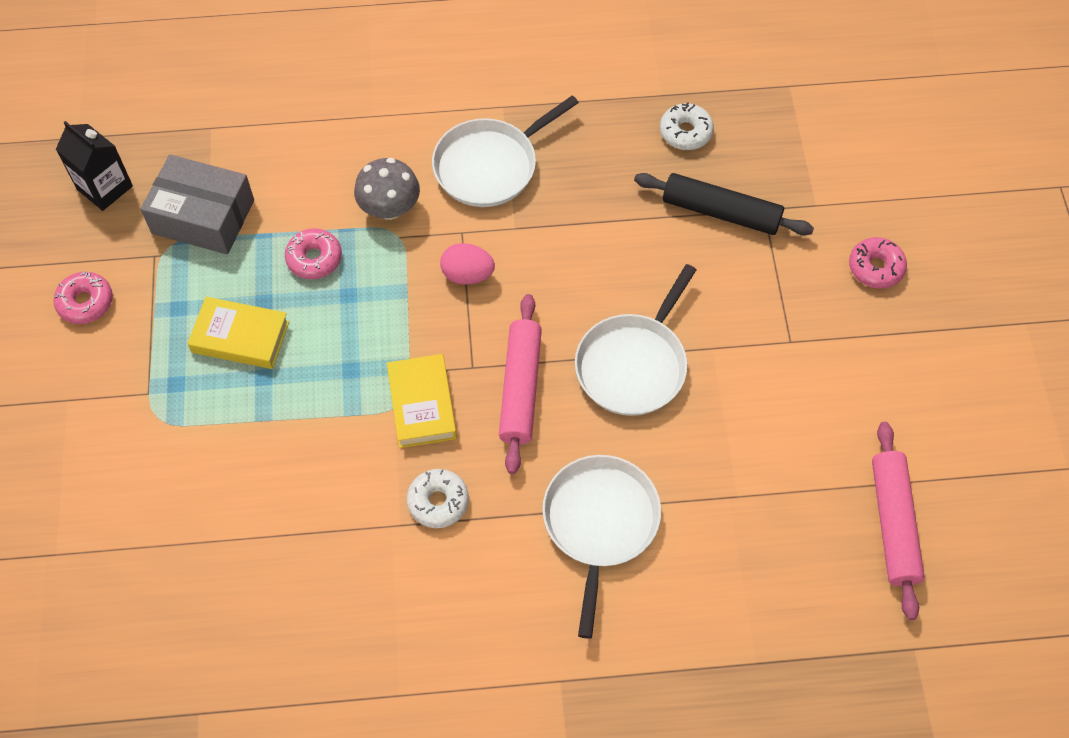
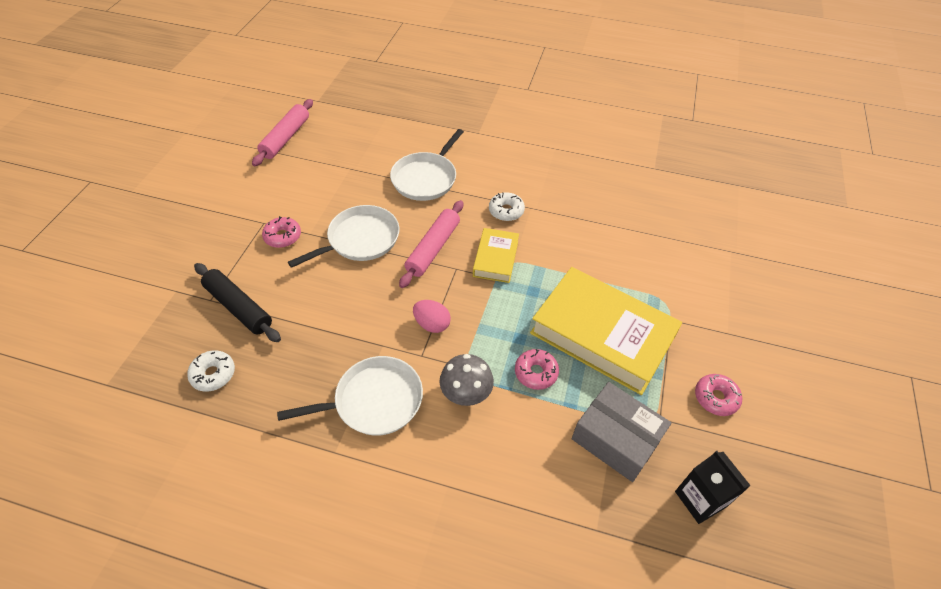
camera: 160 degrees left, 10 degrees down
(240, 337) = (602, 335): yellow book -> yellow book, size x1.99
(875, 268) = (179, 243): pink donut -> pink donut (283, 236)

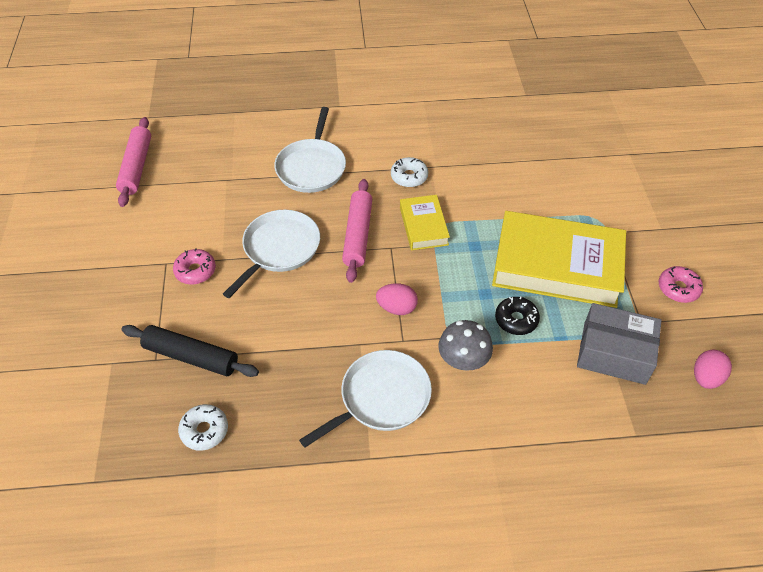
camera: 20 degrees left, 0 degrees up
(536, 373) = (516, 320): pink donut -> black donut
(700, 499) = (706, 378): black carton -> pink egg

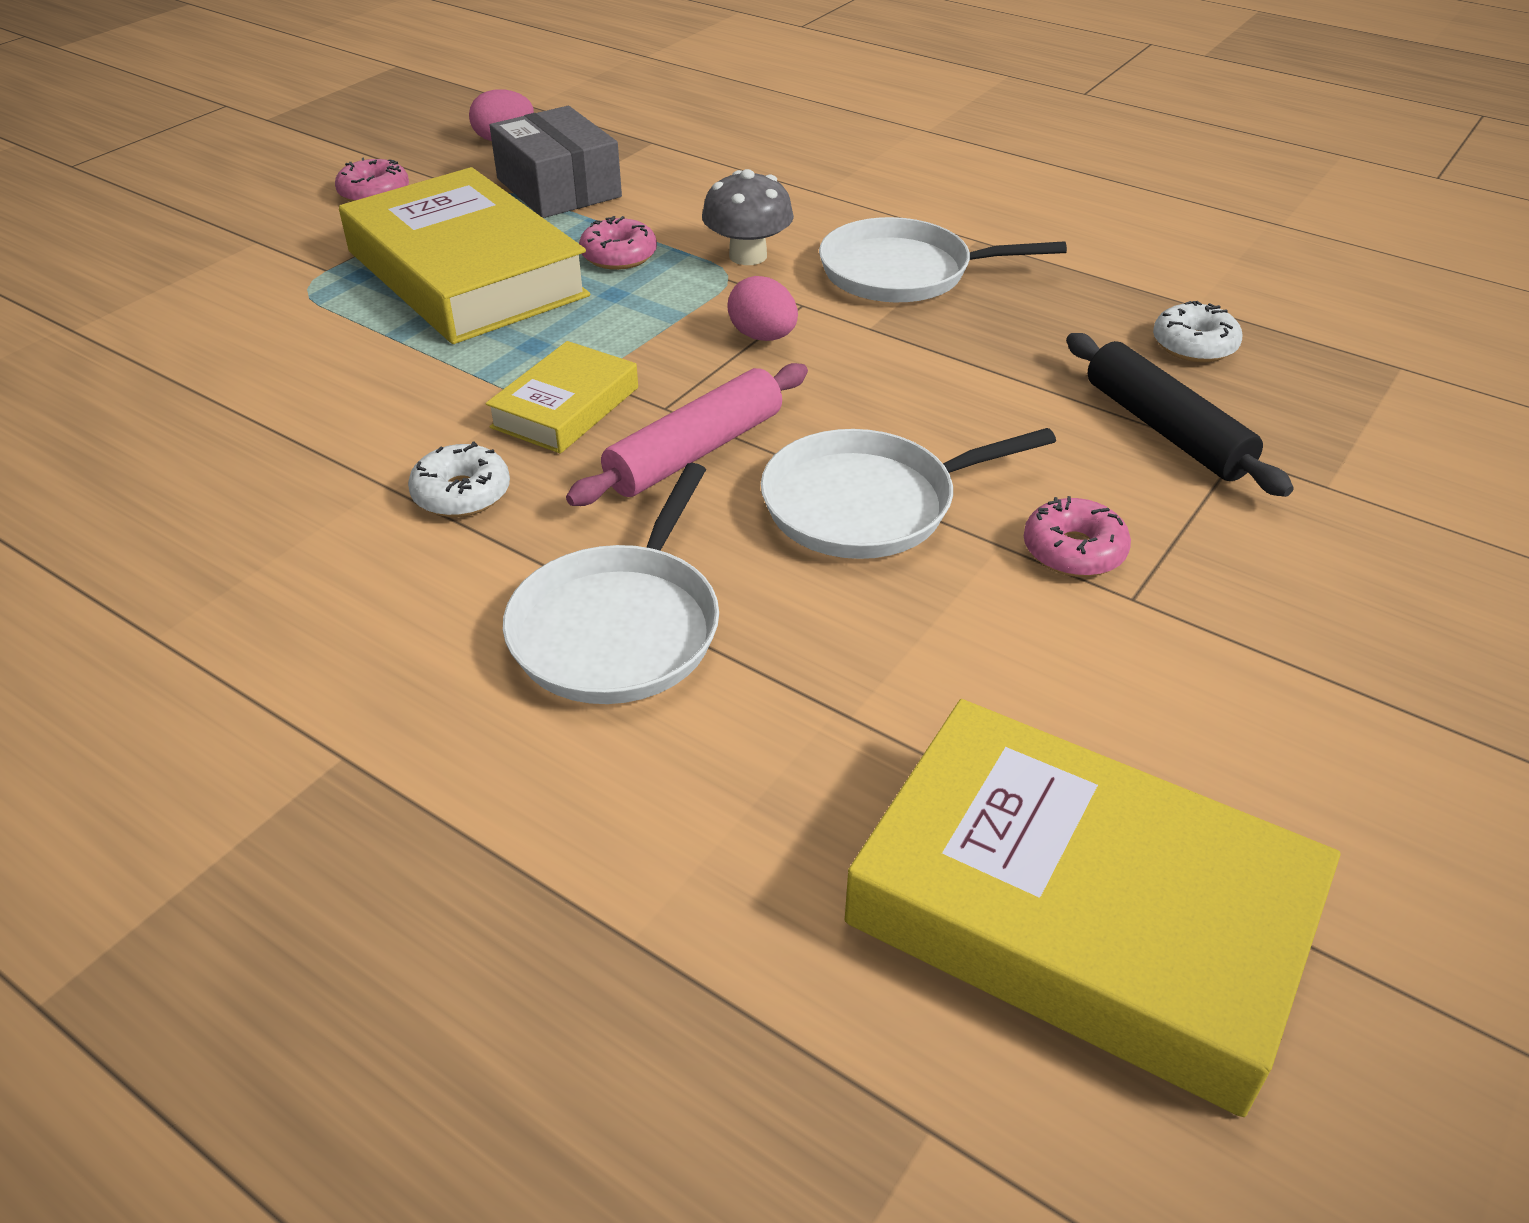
camera: 140 degrees left, 10 degrees down
(137, 167) = (1080, 913): pink rolling pin -> yellow book
(312, 167) = (620, 627): white pan -> white pan turned 150 degrees clockwise
(516, 320) = (619, 256): black donut -> pink donut

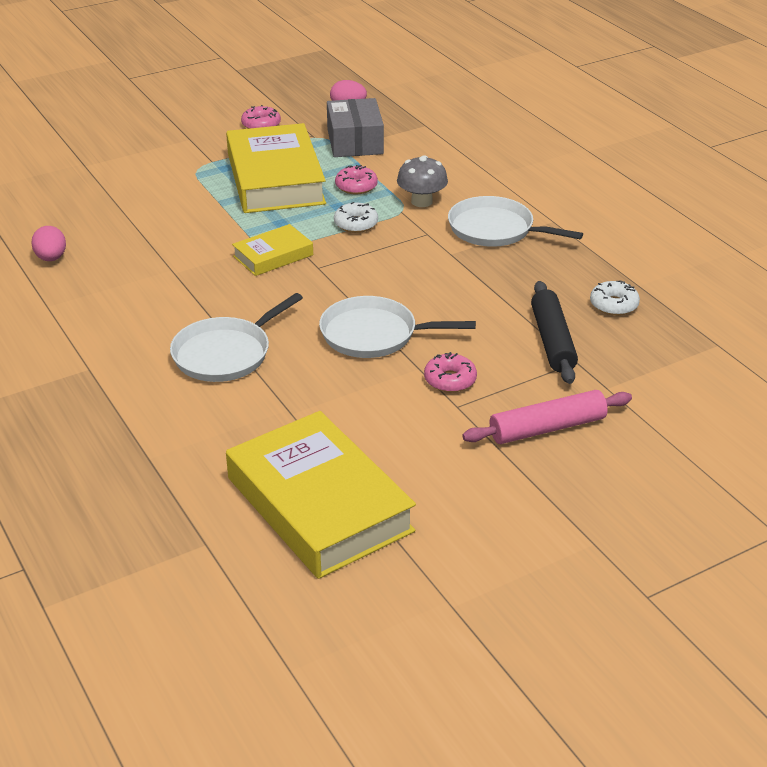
camera: 25 degrees right, 5 degrees down
(462, 494) = (201, 282): white donut -> white donut (356, 224)
(695, 452) = (315, 291): pink rolling pin -> pink rolling pin (547, 428)
(763, 337) = (393, 245): pink egg -> pink egg (51, 258)

